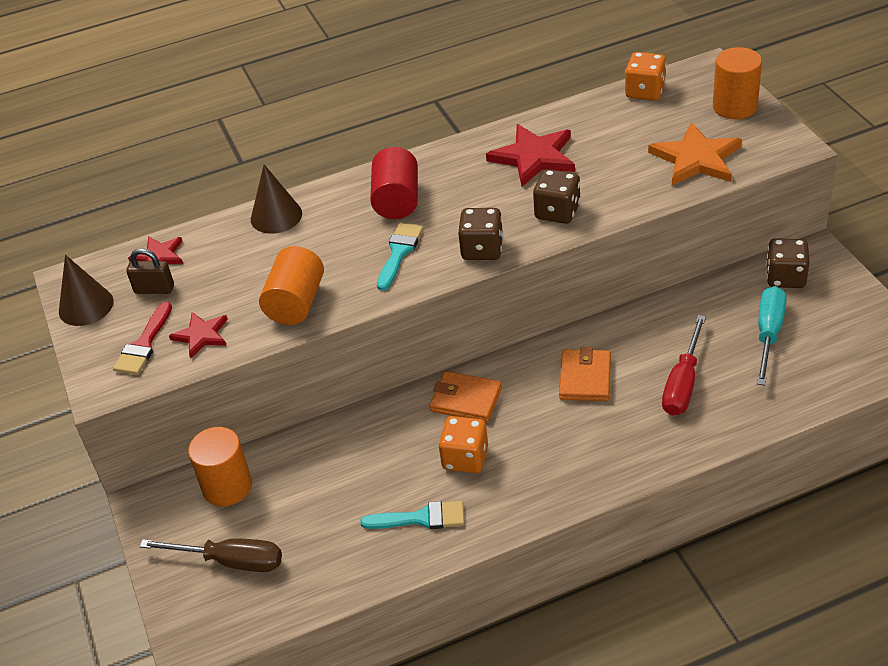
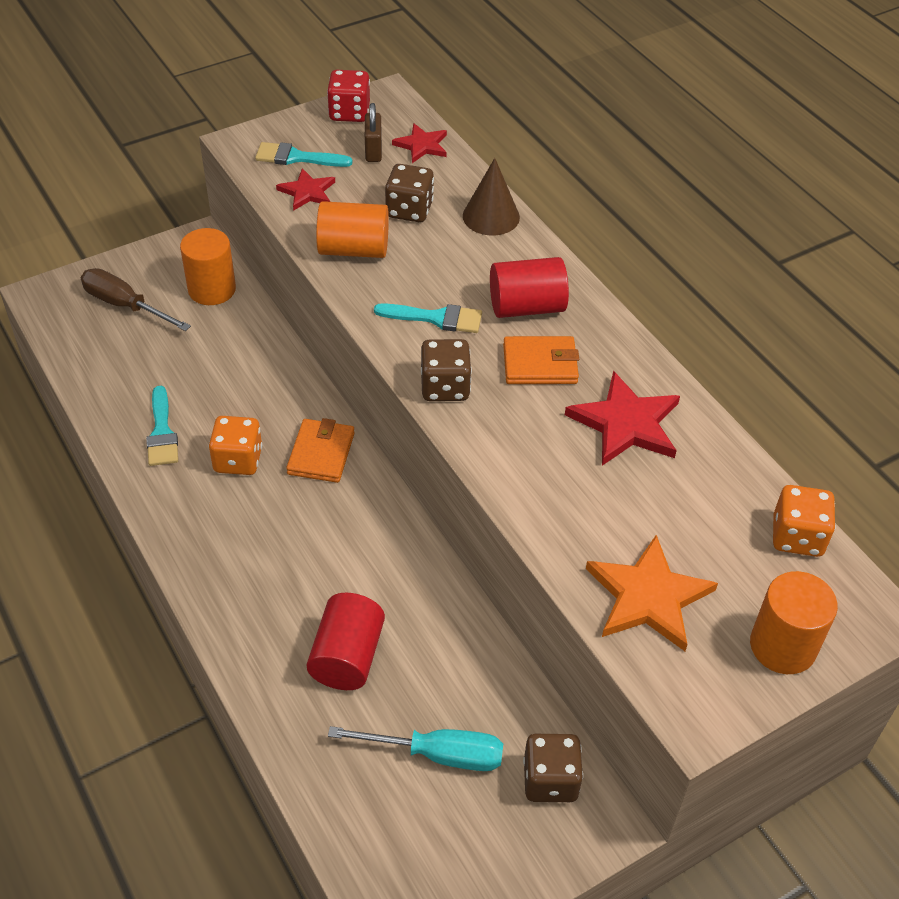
camera: 75 degrees right, 5 degrees up
(86, 306) = (349, 113): brown cone -> red dice
(144, 344) = (296, 157): red brush -> turquoise brush
(230, 561) = (125, 305): brown screwdriver -> brown screwdriver turned 120 degrees clockwise
(557, 212) = (519, 452): brown dice -> brown dice (409, 210)
(585, 378) = (354, 558): orange wallet -> orange wallet (540, 364)
(683, 383) = (347, 657): red screwdriver -> red cylinder

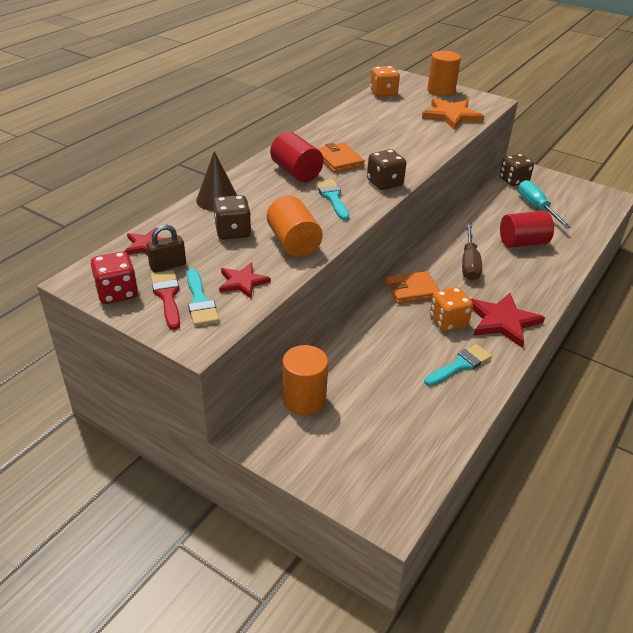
camera: 115 degrees left, 10 degrees down
(125, 305) = (359, 446): brown screwdriver -> brown screwdriver (469, 263)
(321, 140) = (167, 296): none -> red brush
(626, 423) = (358, 133): red star -> red star (502, 321)

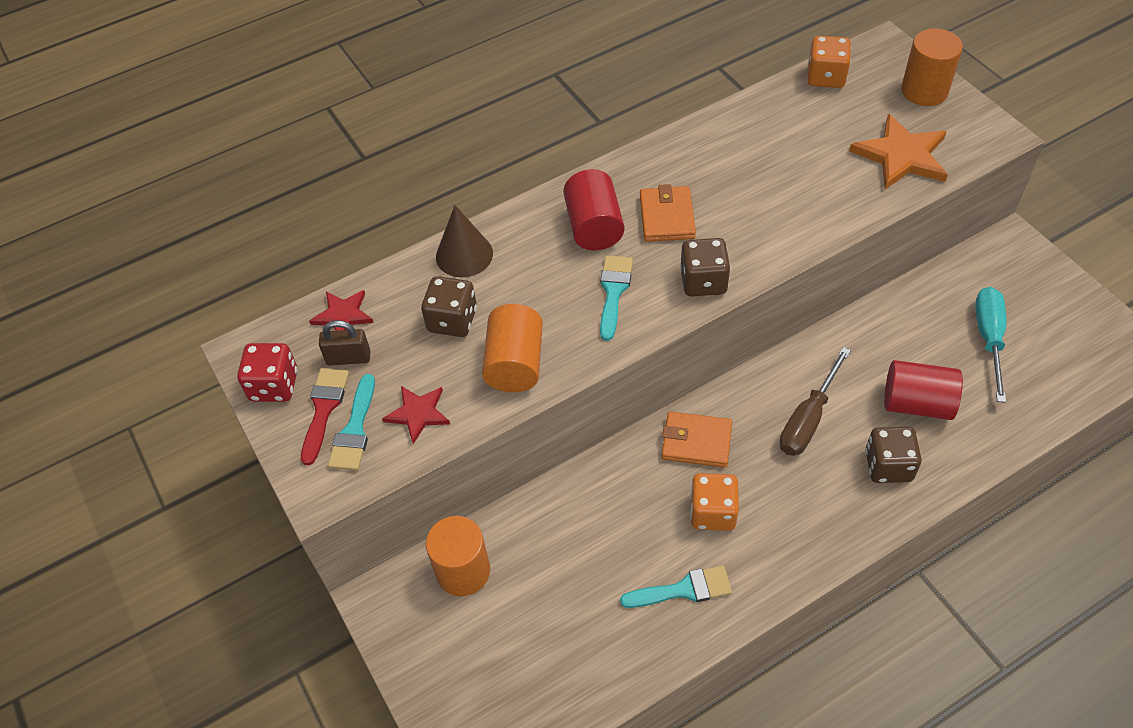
camera: 30 degrees right, 15 degrees up
(502, 321) = (788, 538): red star -> none
(513, 180) = (989, 272): brown dice -> brown dice (888, 466)

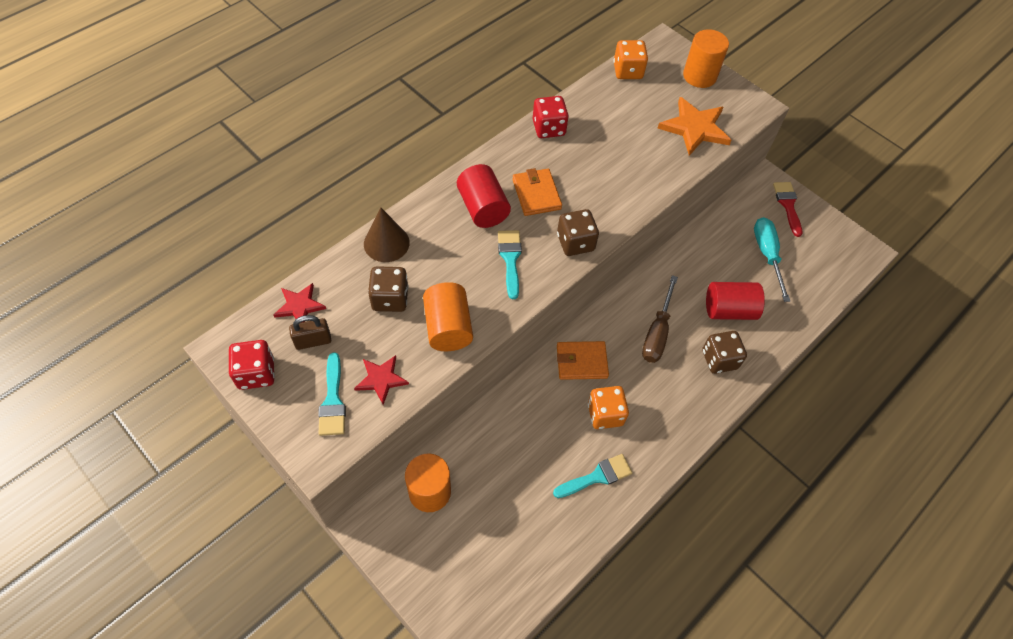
camera: 20 degrees left, 5 degrees up
(324, 409) = (303, 387): red brush -> red brush (788, 205)
(702, 138) = (548, 128): none -> red dice

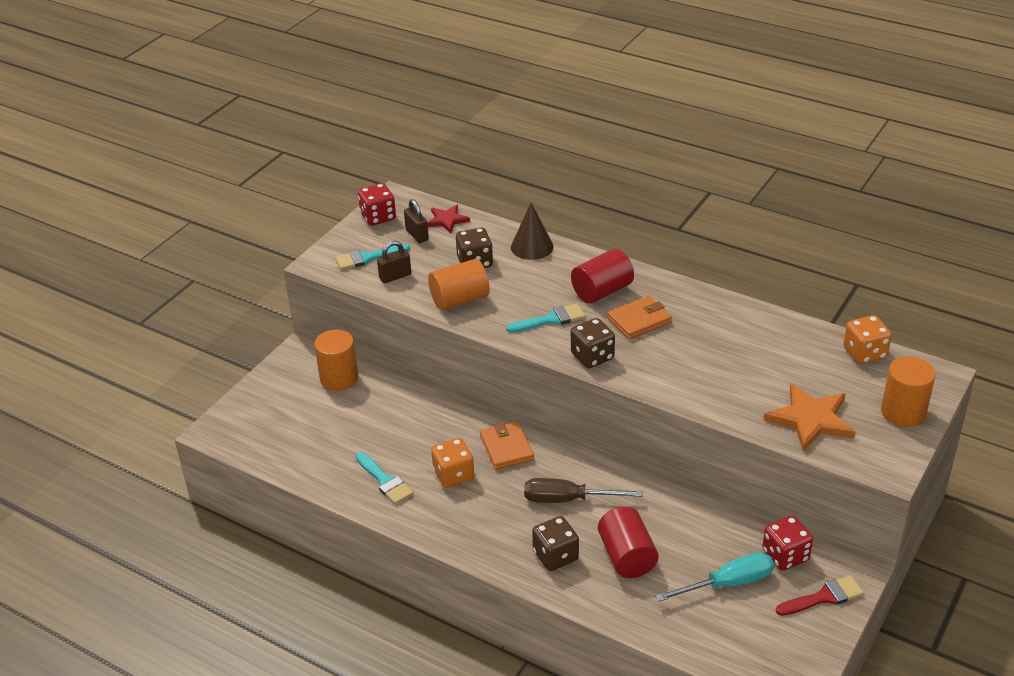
camera: 80 degrees right, 20 degrees down
(381, 379) = (395, 276): red star -> brown padlock
(548, 128) = (733, 312): red dice -> red dice (785, 555)

